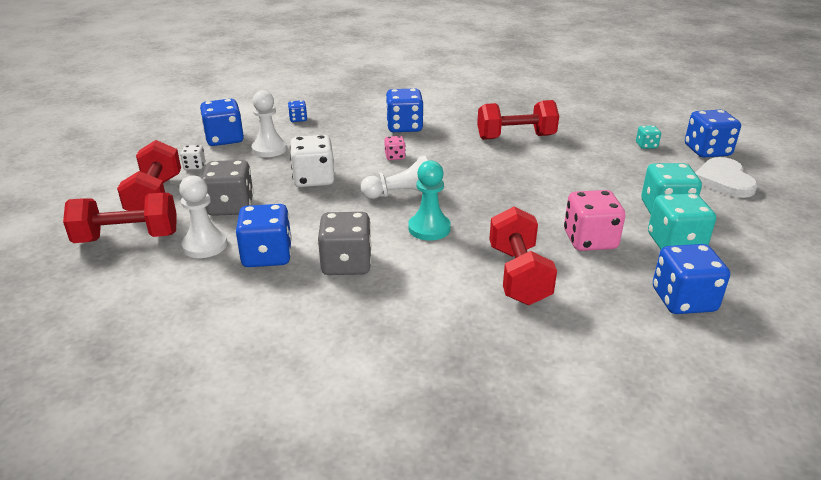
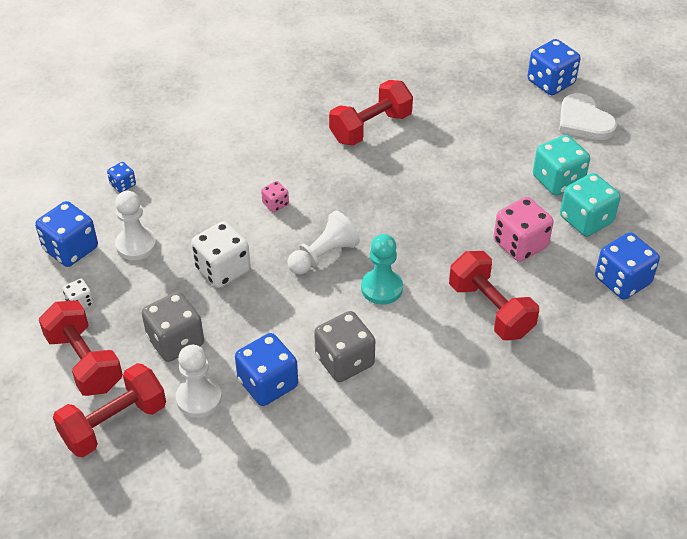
camera: 30 degrees left, 15 degrees up
(404, 127) = (248, 153): blue dice -> none
(646, 145) = (496, 94): turquoise dice -> none

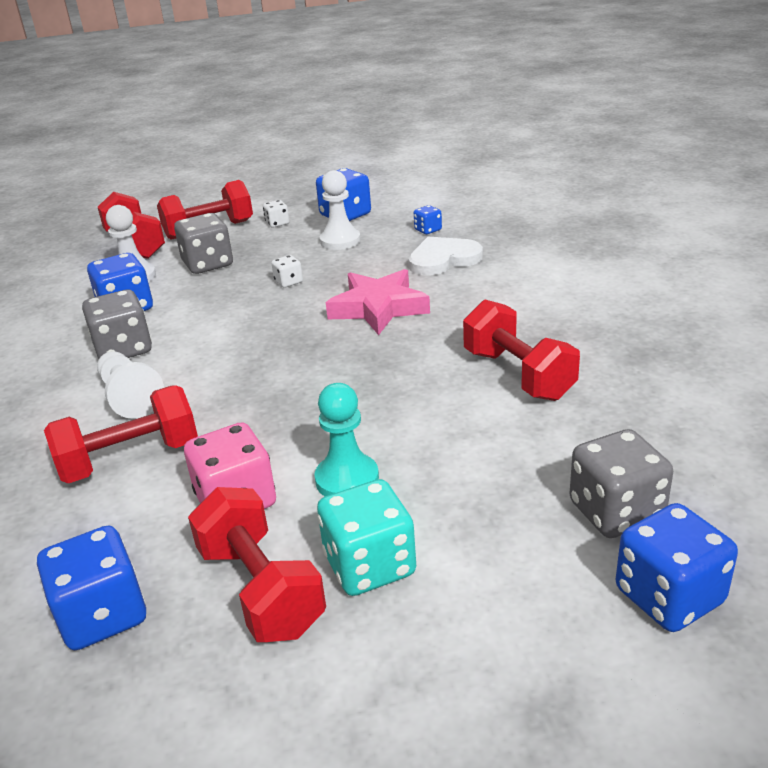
camera: 100 degrees right, 15 degrees down
(222, 269) = (288, 282): white dice -> white dice, size x0.50
(275, 204) = (378, 308): pink dice -> pink star
(323, 255) = (284, 338): white pawn -> white pawn (129, 397)
(381, 288) = (213, 375): turquoise pawn -> turquoise pawn (347, 479)
(497, 94) = (616, 512): none -> grey dice
(584, 121) = (541, 633): white heart -> white heart (443, 259)
(586, 220) = (261, 589): turquoise dice -> red dumbbell

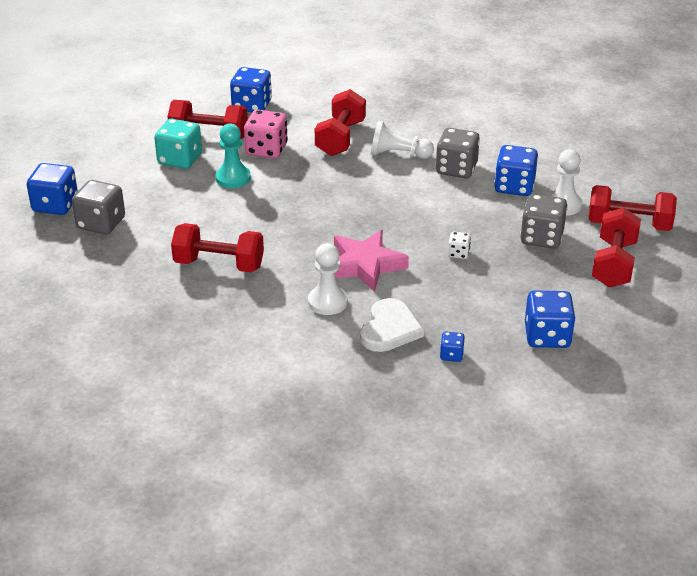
camera: 130 degrees right, 5 degrees up
(277, 223) = (579, 298): white dice -> none
(340, 241) = (496, 306): white pawn -> white pawn (327, 302)

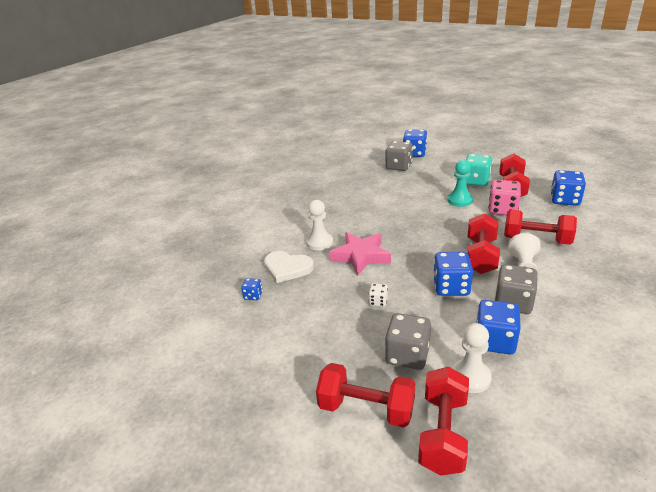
camera: 95 degrees right, 5 degrees down
(219, 264) = (360, 203): red dumbbell -> red dumbbell (481, 256)
(547, 336) = (263, 348): blue dice -> blue dice (451, 287)

